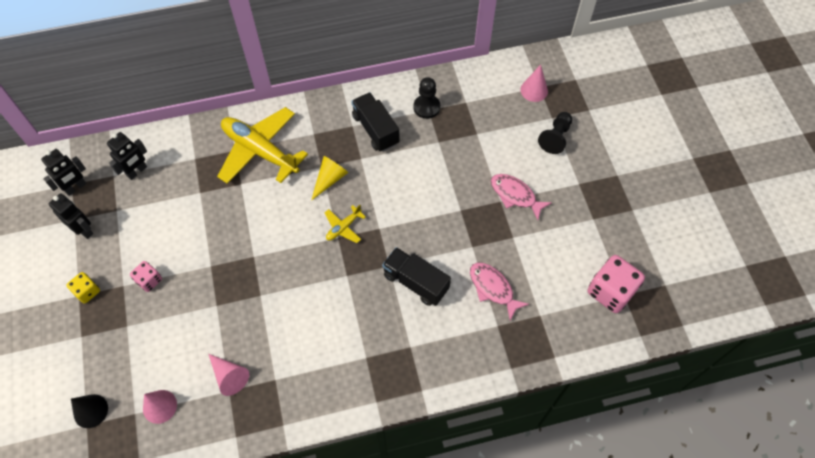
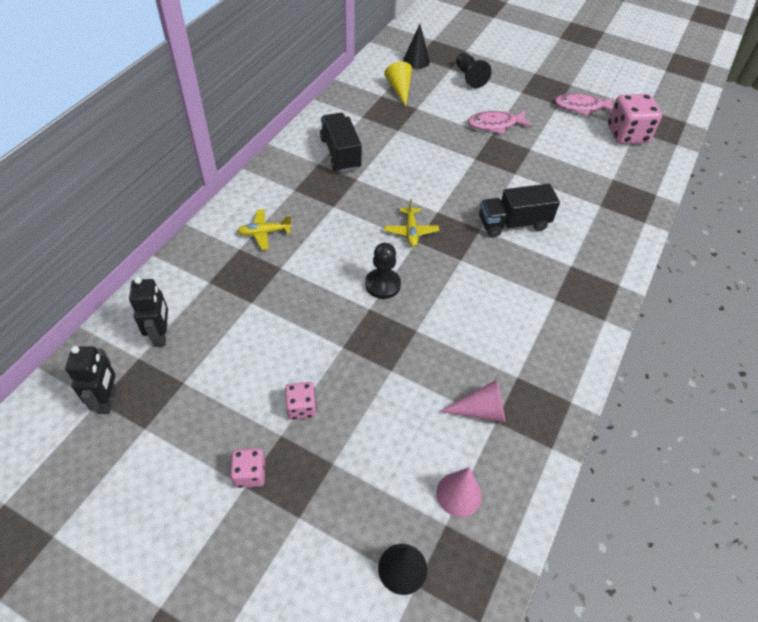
camera: 50 degrees left, 10 degrees down
(84, 230) = (170, 427): black robot -> none
(87, 291) = (250, 474): yellow dice -> pink dice
(260, 151) = (264, 233): yellow plane -> yellow plane, size x0.45
(329, 179) = (353, 209): yellow cone -> yellow cone (399, 89)
(375, 129) = (340, 153): black truck -> black truck turned 60 degrees clockwise
(426, 107) = (358, 115): black pawn -> black pawn (382, 284)
(493, 288) = (564, 187): pink fish -> pink fish (581, 107)
(534, 90) = (416, 61): pink cone -> black cone

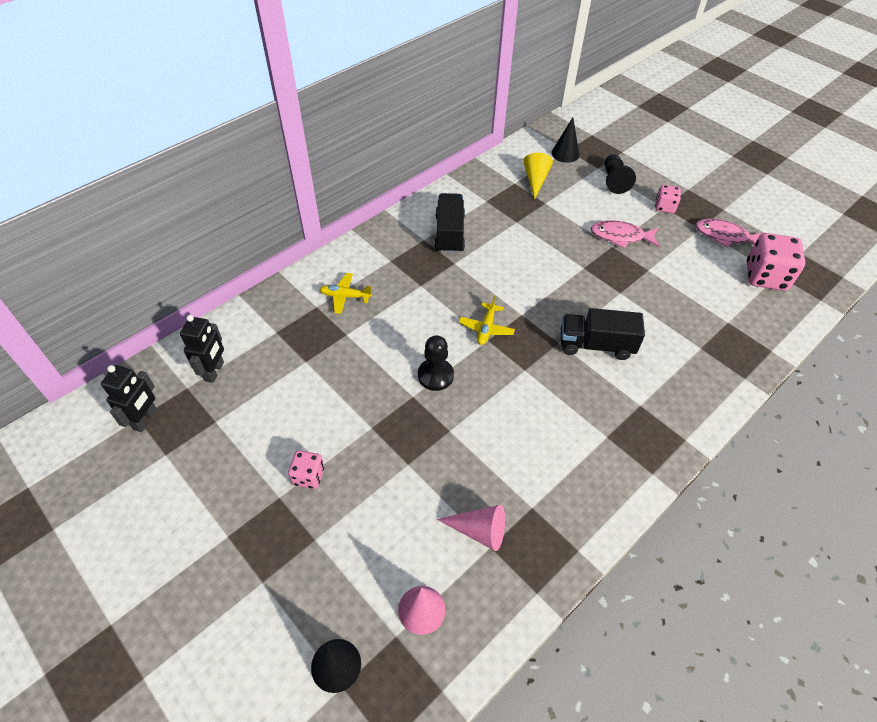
camera: 20 degrees right, 0 degrees up
(250, 474) = (236, 526): pink dice -> pink dice (664, 207)

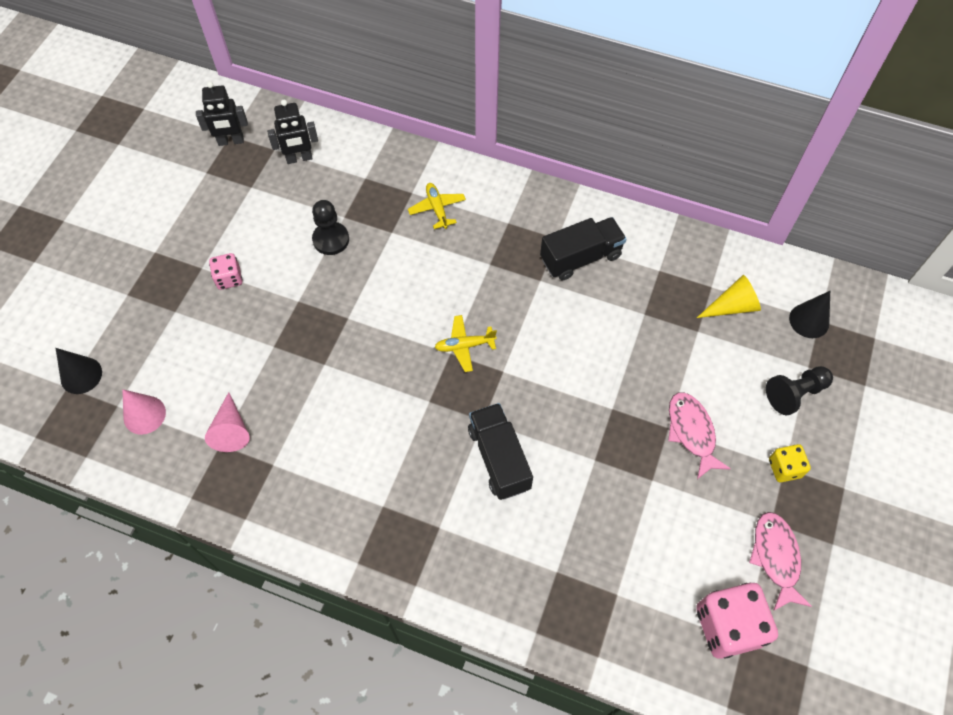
camera: 65 degrees right, 10 degrees up
(435, 375) = (381, 326): black pawn -> black pawn (331, 239)
(664, 207) = (784, 468): pink dice -> yellow dice

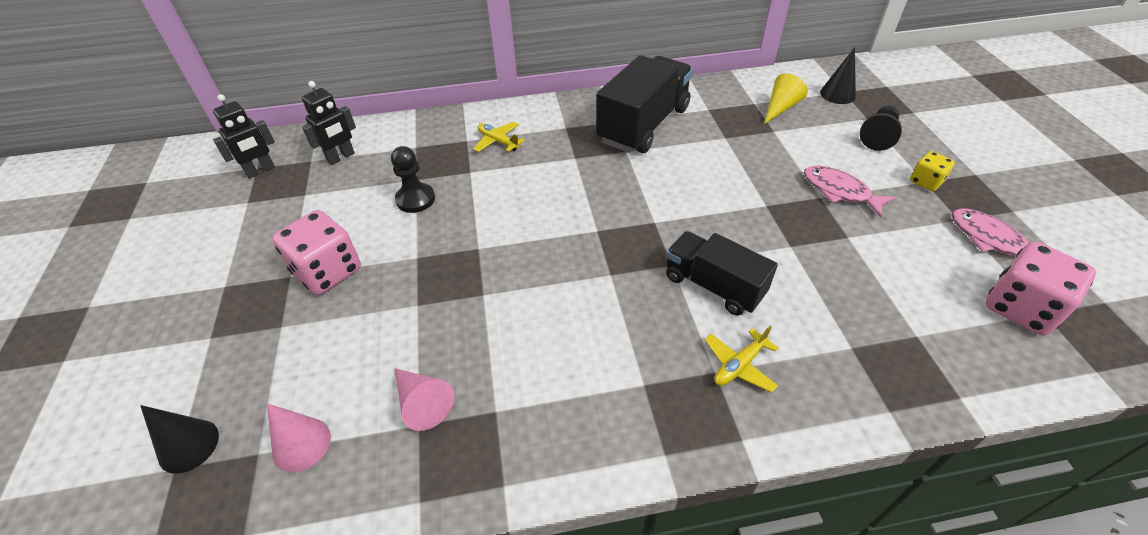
camera: 30 degrees left, 15 degrees down
(229, 278) = (327, 271): pink dice -> pink dice, size x1.84
(464, 346) = (605, 219): yellow plane -> yellow plane (739, 365)
(580, 258) = (643, 125): black truck -> black truck, size x1.55

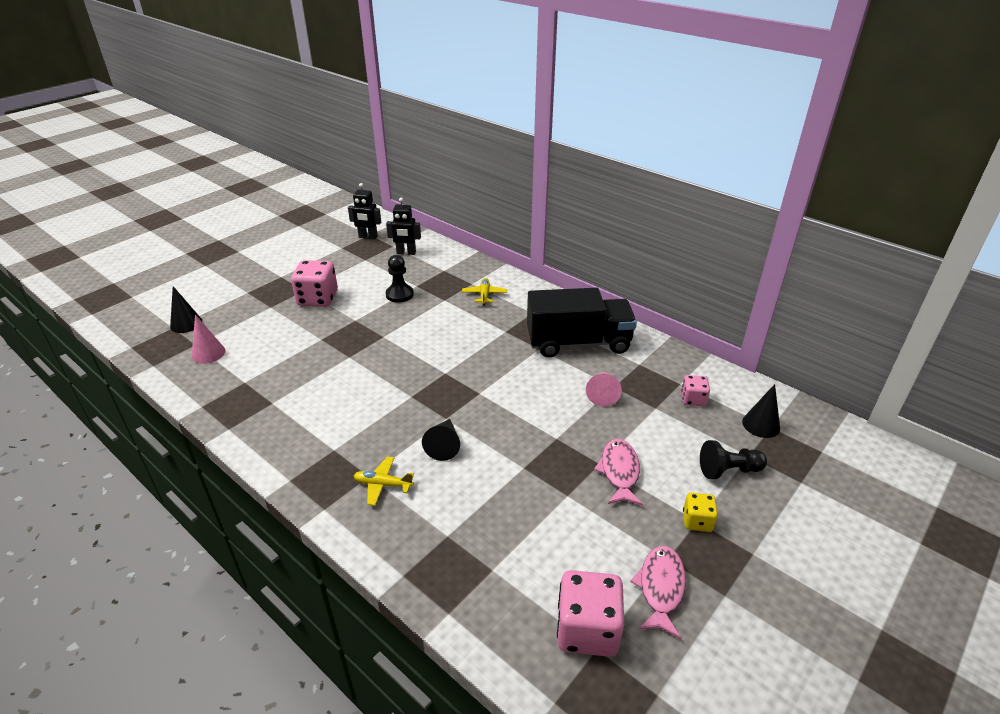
camera: 50 degrees right, 10 degrees down
(422, 403) = (258, 376): pink cone -> pink cone (602, 393)
(713, 286) = (444, 445): black truck -> black cone
(780, 108) = (693, 399): yellow cone -> pink dice

